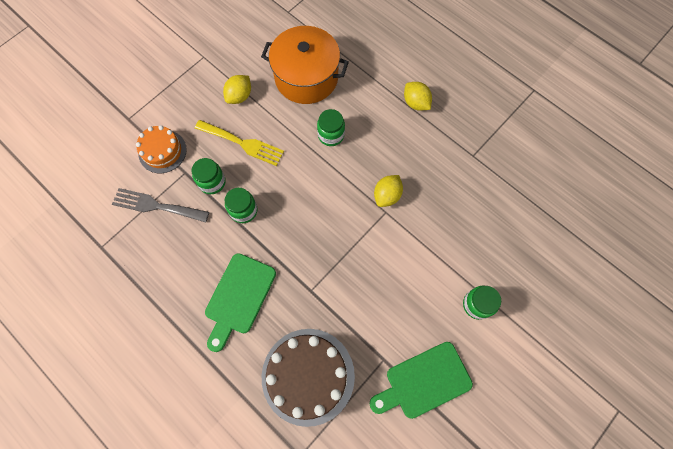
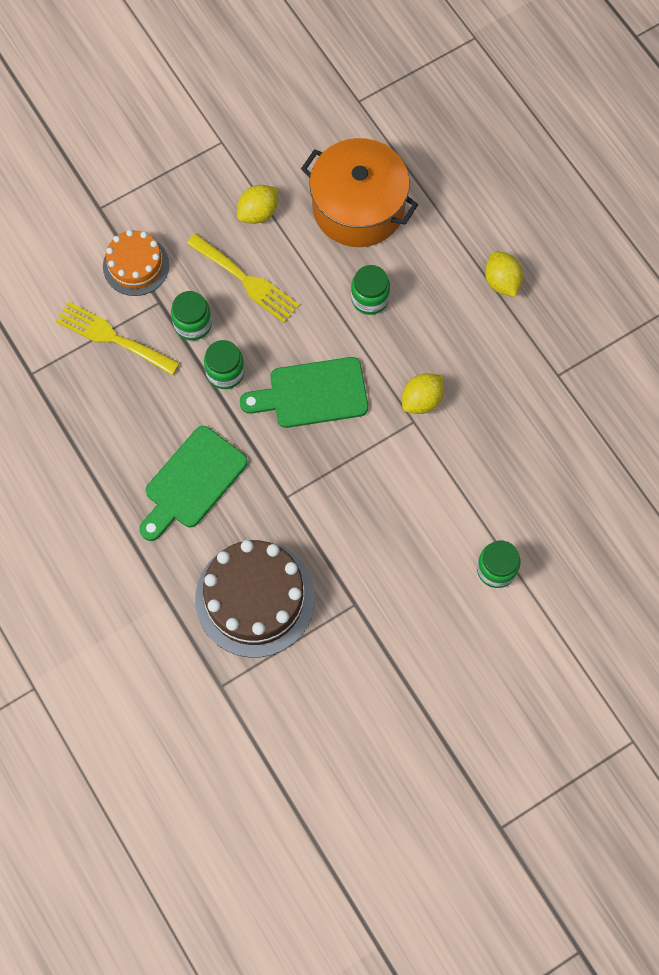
camera: 15 degrees right, 0 degrees up
(156, 206) = (112, 337): grey fork -> yellow fork
(424, 381) = (398, 642): green cutting board -> green cutting board (312, 393)

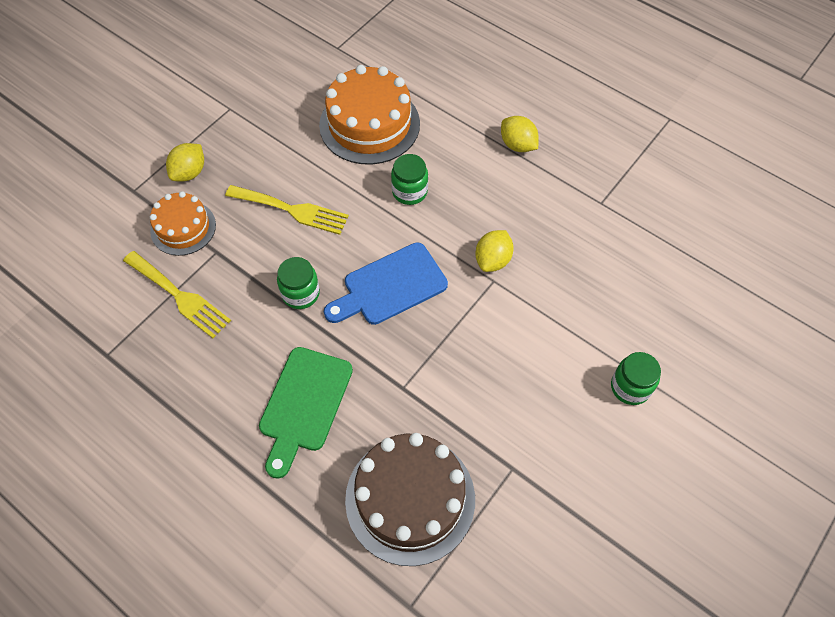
camera: 20 degrees left, 10 degrees down
(112, 337) = (179, 296): yellow fork -> yellow fork turned 150 degrees counterclockwise
(193, 324) = (254, 261): green jar -> none
(258, 213) = (282, 153): yellow lemon -> yellow lemon (189, 173)
(312, 393) = (390, 286): green cutting board -> blue cutting board
(358, 207) = (369, 124): orange pot -> orange cake

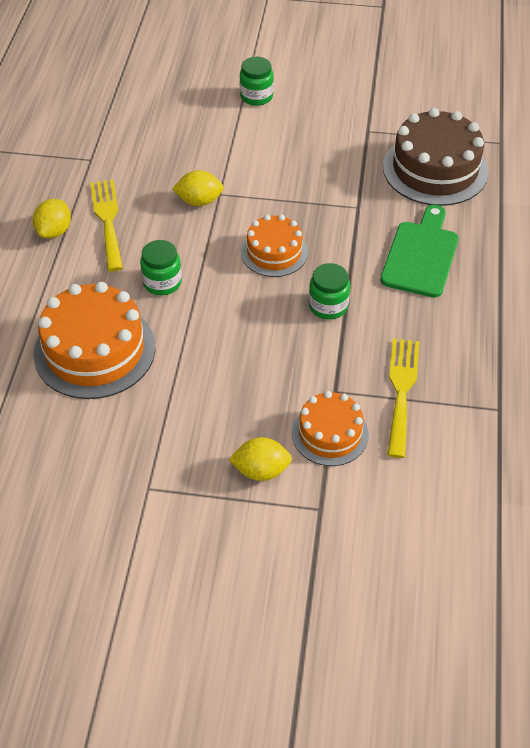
camera: 120 degrees left, 10 degrees down
(292, 210) = (245, 358): yellow fork -> yellow fork (107, 220)
(304, 404) = (421, 255): green cutting board -> green cutting board turned 60 degrees counterclockwise
(390, 286) = (274, 252): blue cutting board -> orange cake

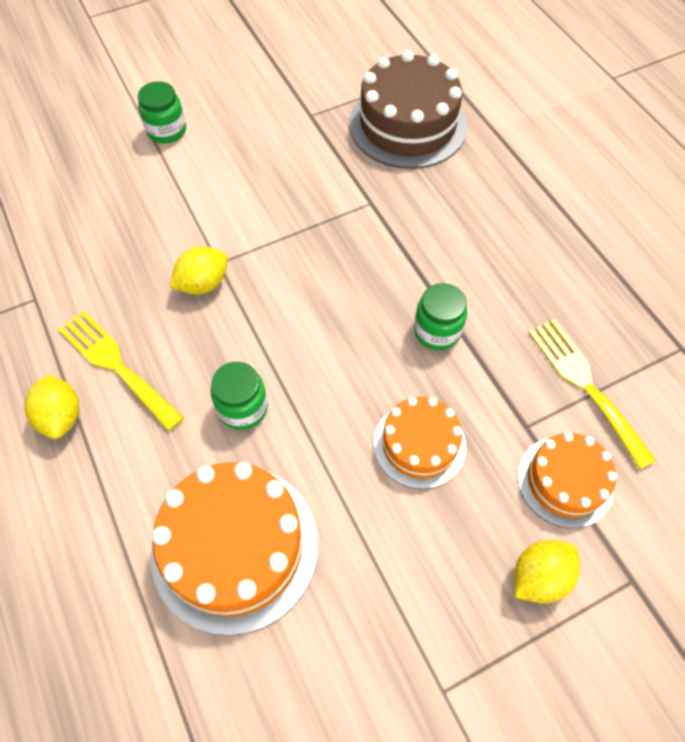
camera: 35 degrees left, 10 degrees up
(274, 252) = (332, 300): orange cake -> orange cake (419, 444)
(421, 255) = (473, 223): green cutting board -> none

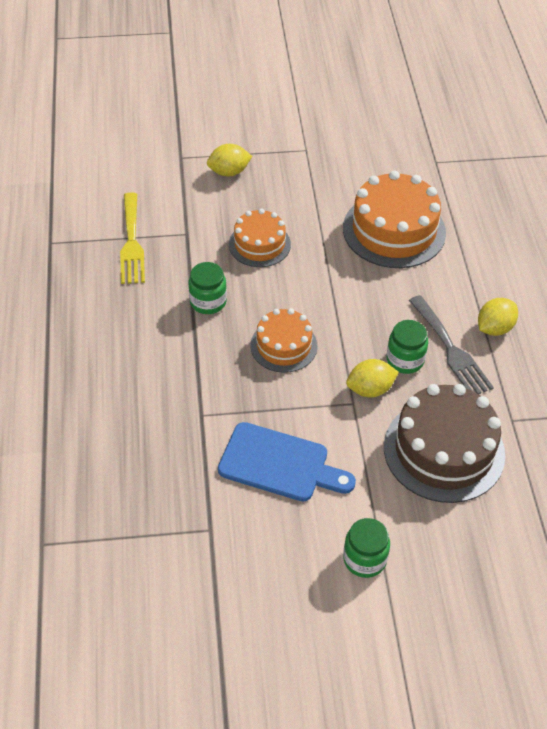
camera: 160 degrees left, 10 degrees down
(61, 417) = (494, 328): yellow lemon -> yellow lemon turned 45 degrees clockwise
(116, 365) = (451, 350): yellow fork -> grey fork
(243, 408) = (366, 296): green jar -> green jar (405, 360)
(272, 181) = (279, 464): none -> blue cutting board
(407, 125) = (121, 484): brown cake -> brown cake (444, 450)
(565, 481) = (184, 203): orange cake -> orange cake (283, 346)

